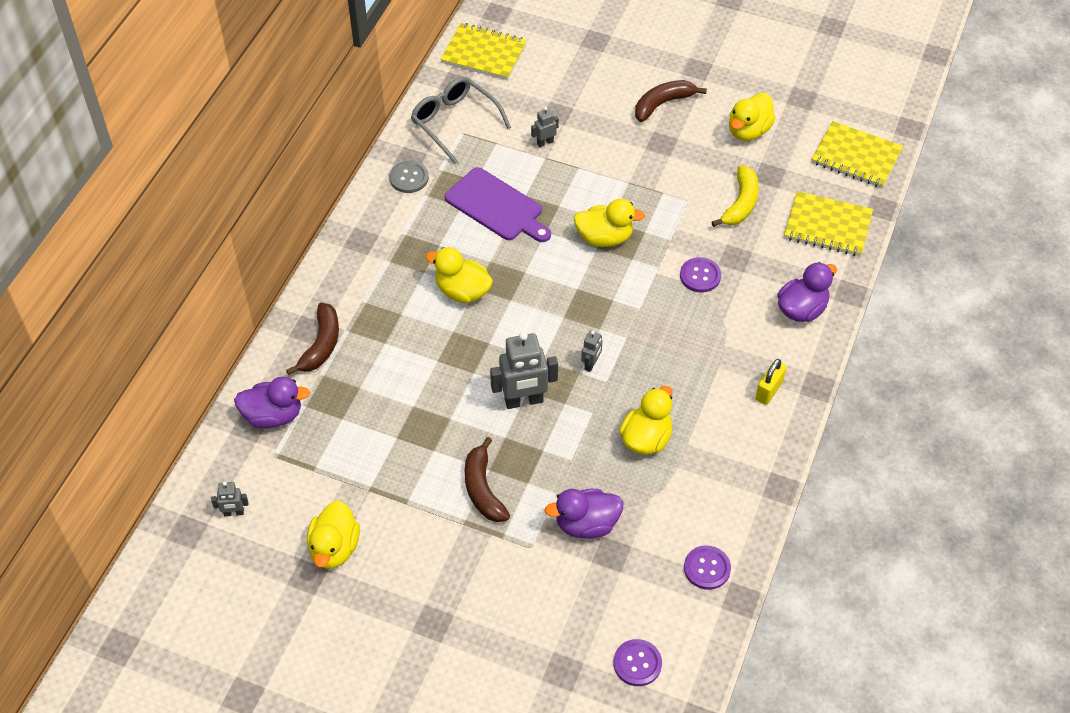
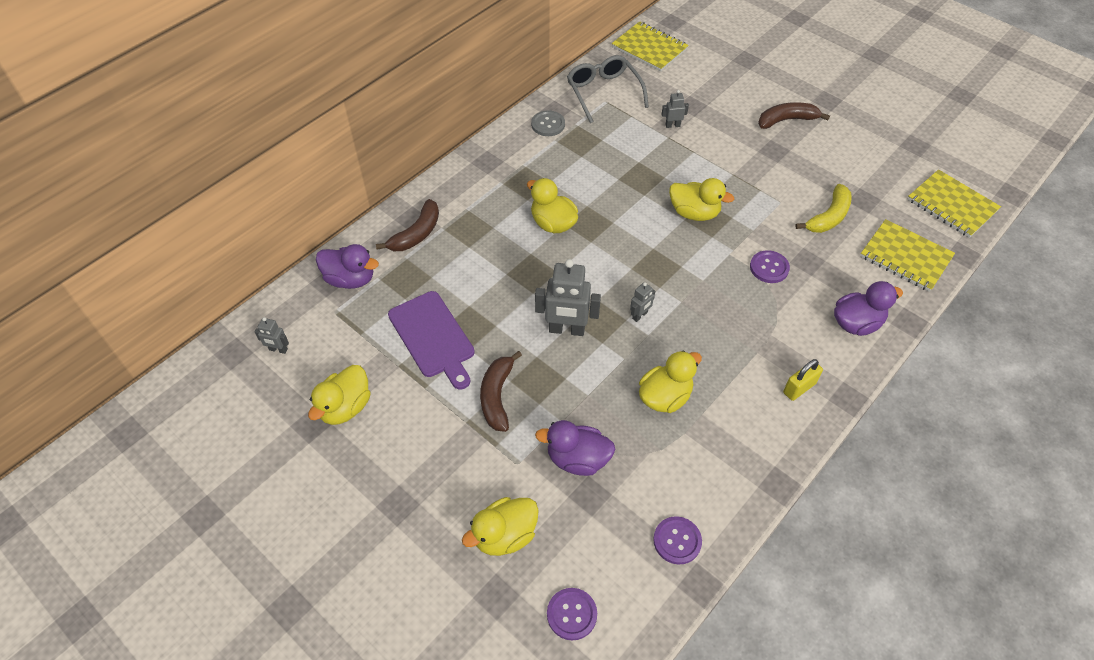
camera: 20 degrees right, 0 degrees up
(496, 207) = (611, 164): purple cutting board -> purple cutting board (433, 337)
(748, 131) = (856, 159): yellow duck -> yellow duck (505, 535)

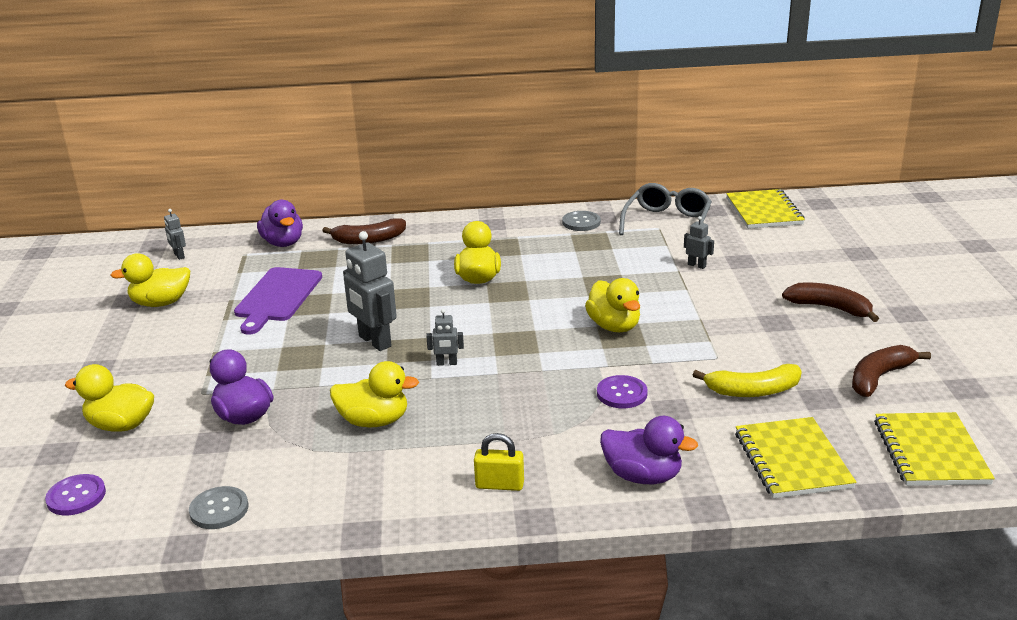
camera: 45 degrees right, 25 degrees down
(497, 396) = (258, 350): brown banana -> brown banana (879, 377)
(677, 541) = (219, 509): purple button -> grey button

